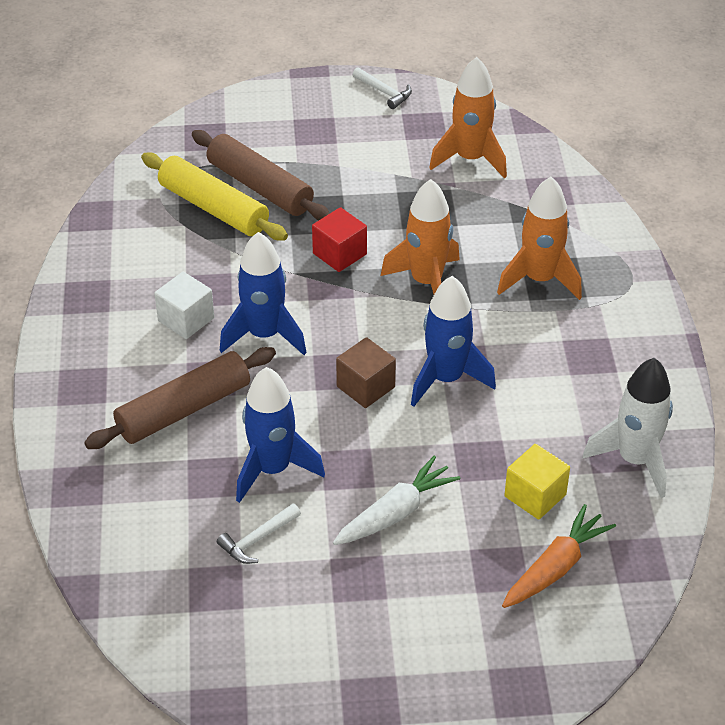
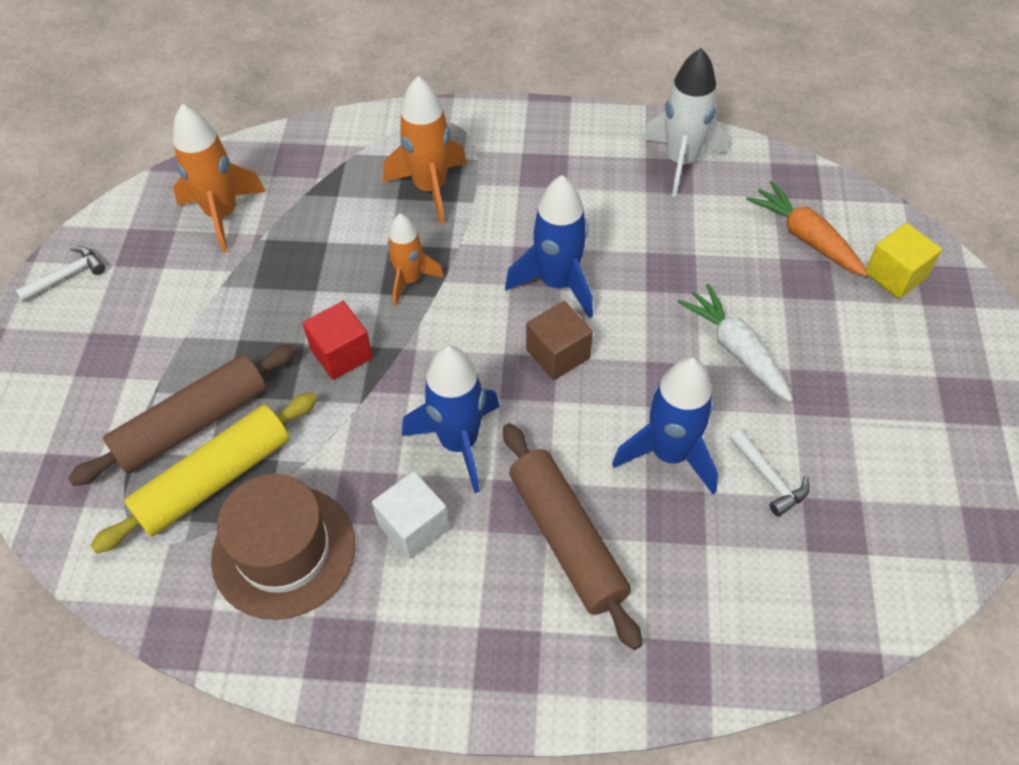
camera: 80 degrees left, 10 degrees up
(159, 254) = (284, 551): none -> brown hat
(426, 282) = (410, 280): orange rocket -> orange rocket, size x0.65
(535, 495) = (719, 238): yellow cube -> yellow cube (895, 275)

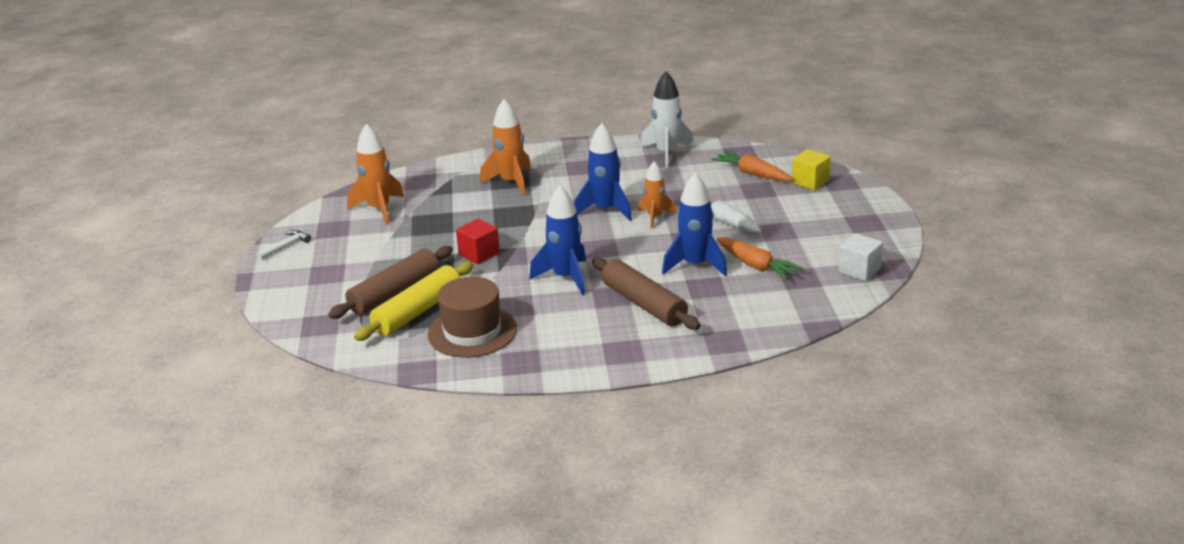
camera: 10 degrees left, 25 degrees down
(410, 280) = (512, 220): orange rocket -> orange rocket (655, 217)
(413, 526) = (549, 312): white cube -> white cube (859, 270)
(558, 354) = (615, 237): brown cube -> none
(769, 478) = (756, 266): white hammer -> orange carrot

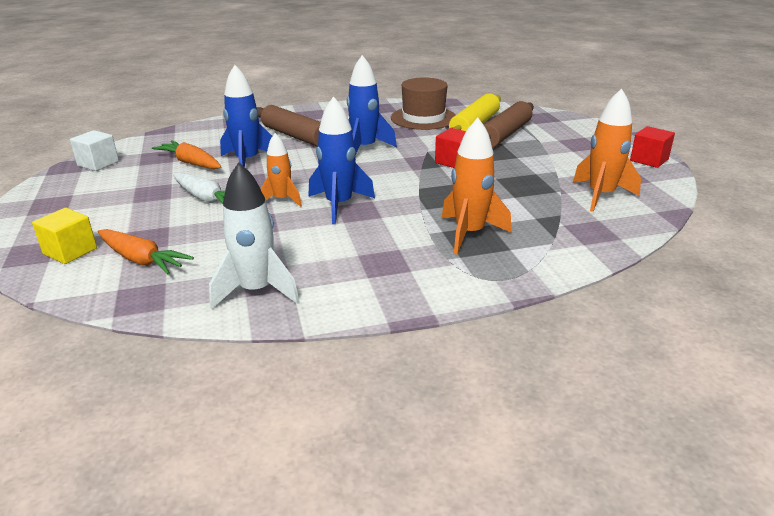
camera: 170 degrees right, 0 degrees up
(286, 246) = (649, 160): white hammer -> red cube

